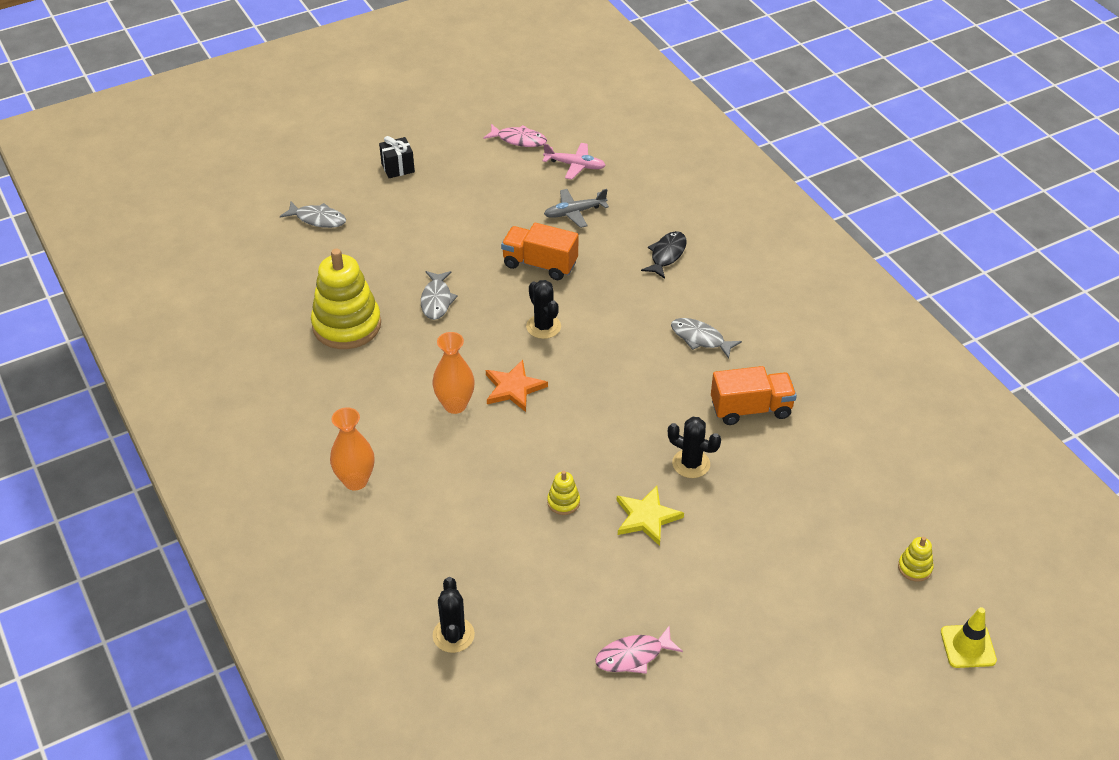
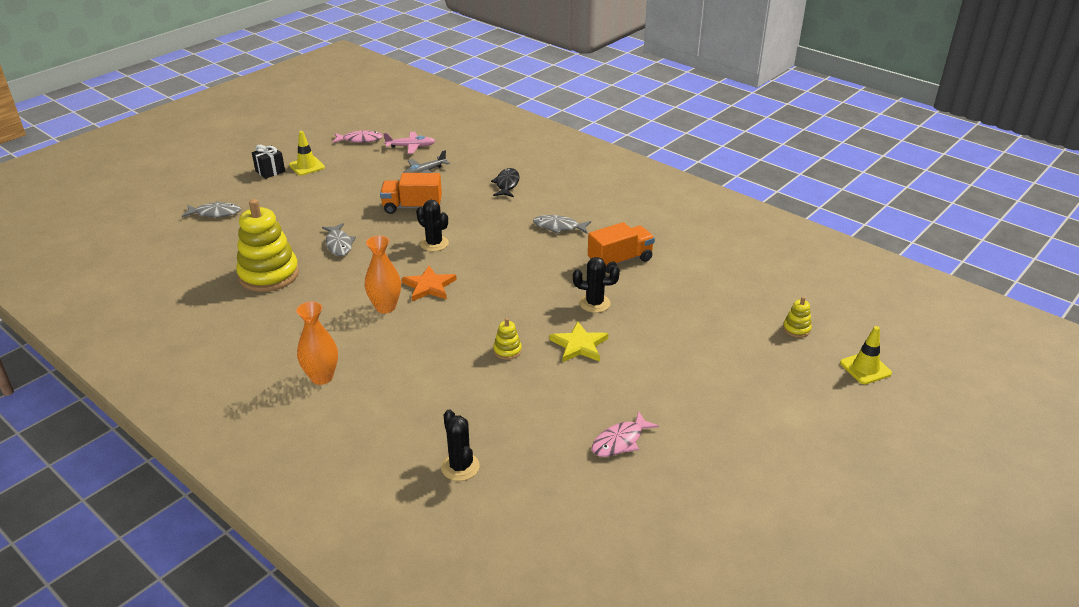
camera: 20 degrees left, 10 degrees down
(442, 169) = (307, 166): none -> yellow traffic cone

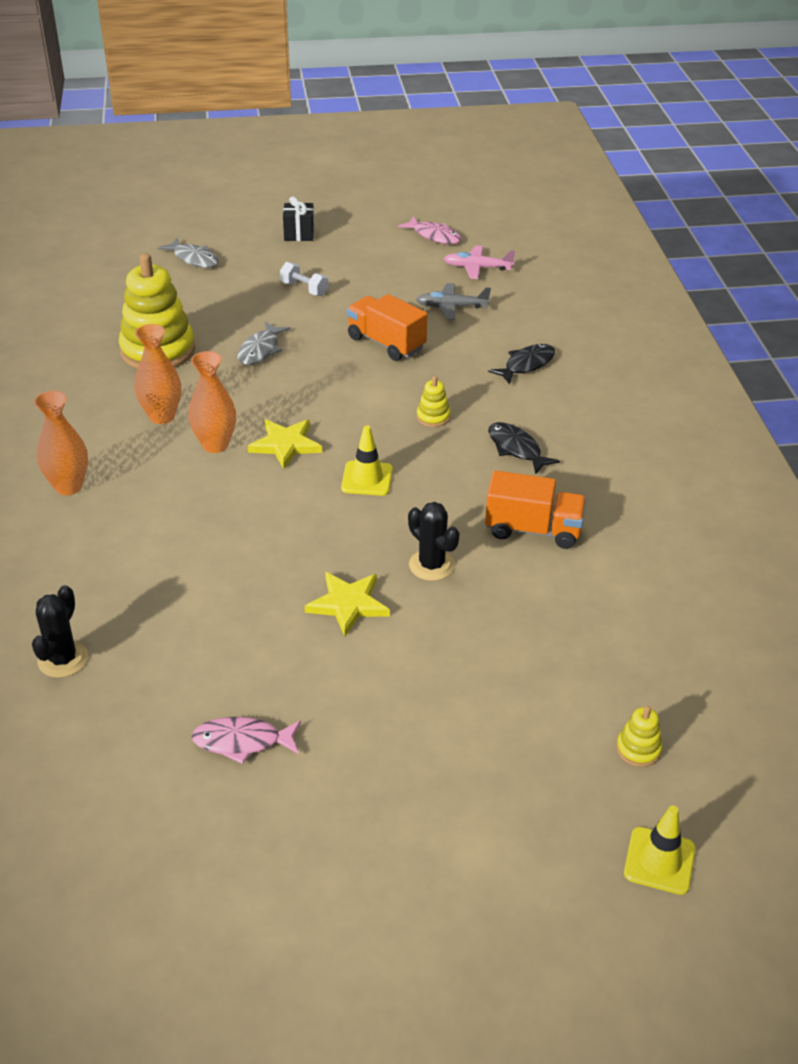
camera: 40 degrees right, 5 degrees up
(307, 166) = (341, 244): yellow traffic cone -> yellow traffic cone (367, 479)
(318, 200) = (304, 289): none -> white dumbbell
(327, 309) = (162, 416): none -> orange vase
(410, 146) = (477, 268): pink plane -> pink plane turned 150 degrees clockwise
(429, 286) = (285, 445): orange star -> yellow star
(434, 243) = (353, 398): black cactus -> none
(507, 351) = (267, 564): yellow stacking toy -> yellow stacking toy (433, 417)
(558, 227) = (516, 449): grey fish -> black fish

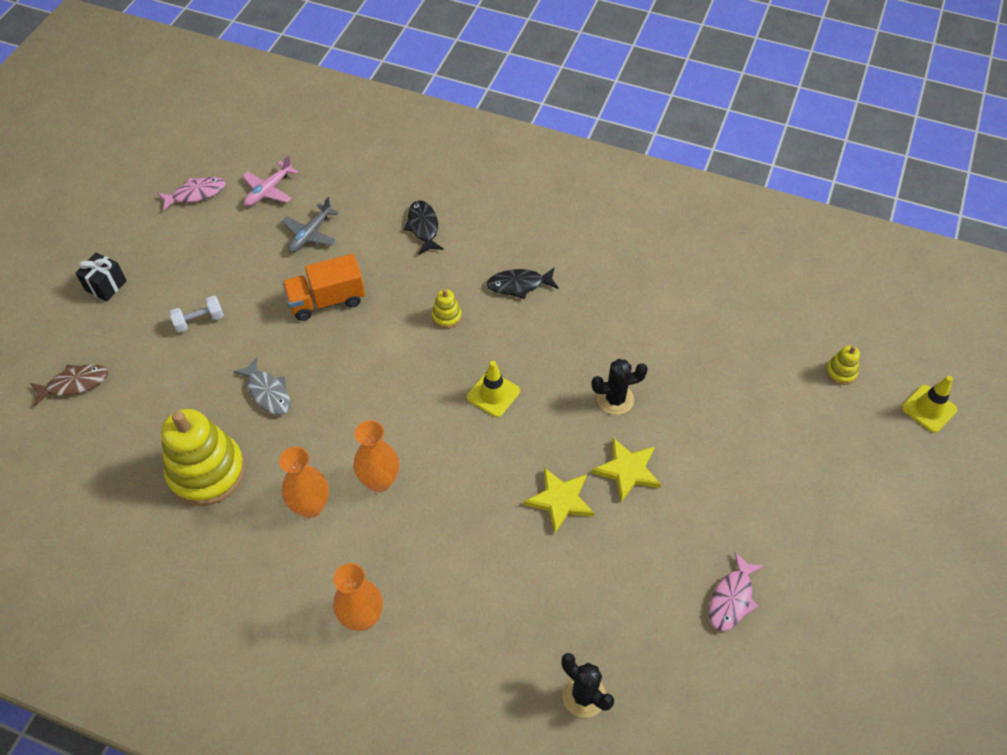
camera: 60 degrees left, 15 degrees up
(194, 259) = (74, 384): grey fish -> brown fish
(285, 445) = (414, 430): yellow star -> yellow star (560, 500)
(533, 530) = (613, 321): orange truck -> none

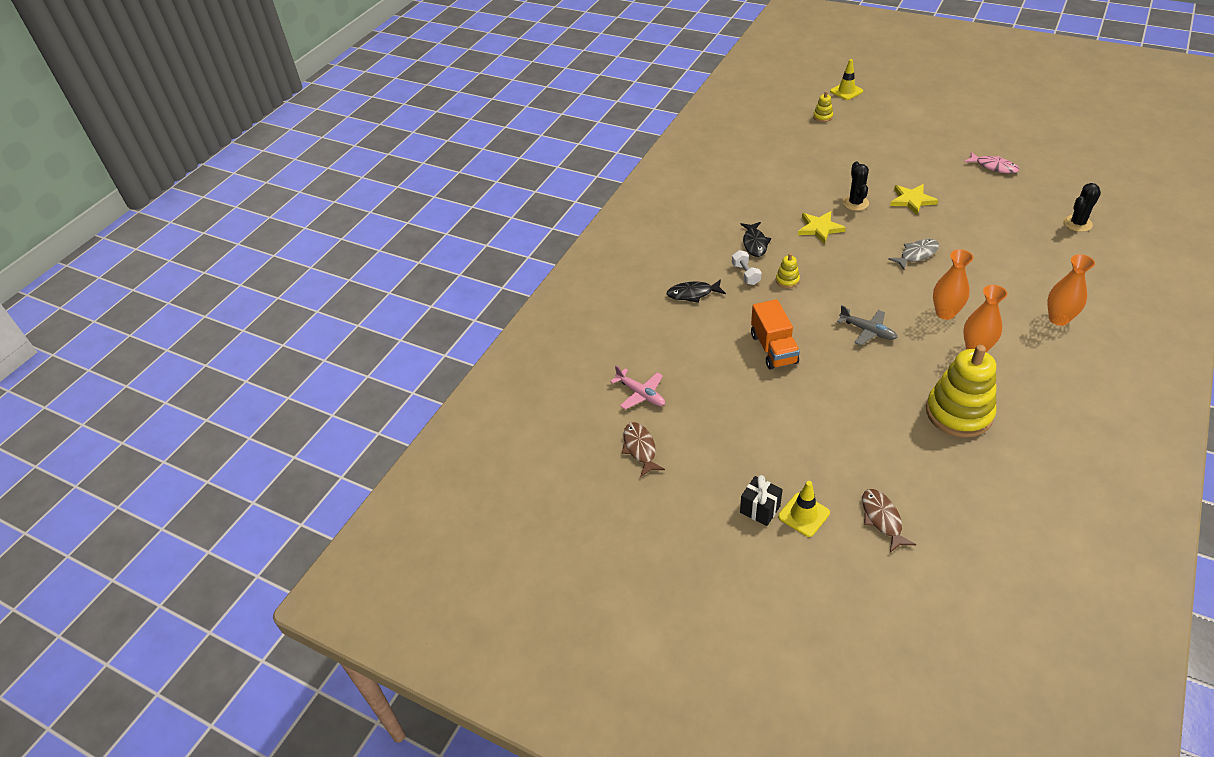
camera: 80 degrees left, 10 degrees down
(196, 194) = (640, 448): pink fish -> brown fish
(199, 321) = (800, 432): white dumbbell -> white dumbbell (745, 274)
(268, 392) = (873, 380): grey fish -> grey fish (916, 254)
(311, 234) = (697, 362): grey plane -> grey plane (867, 331)
(493, 394) = (858, 257): yellow traffic cone -> yellow traffic cone (803, 515)
(560, 500) = (941, 229): yellow star -> yellow star (819, 228)

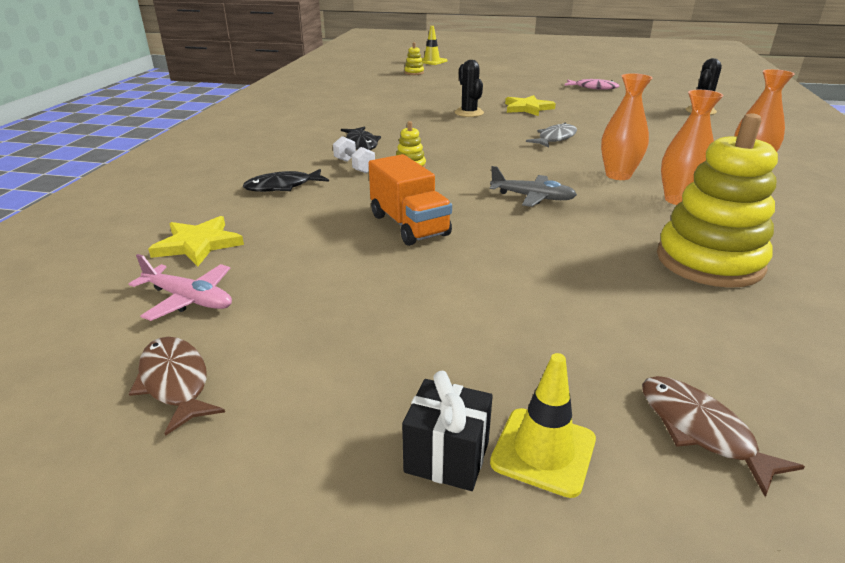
camera: 20 degrees left, 15 degrees down
(819, 228) = (436, 129): yellow star -> yellow star (198, 244)

